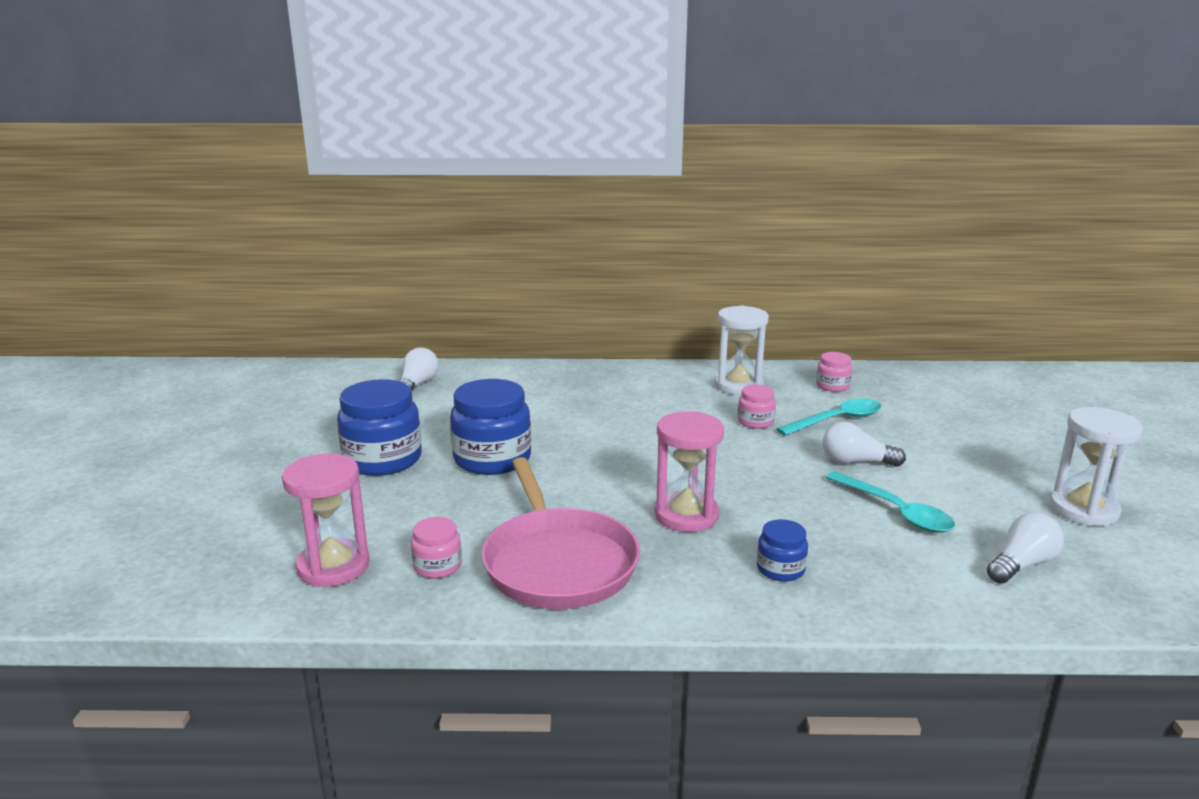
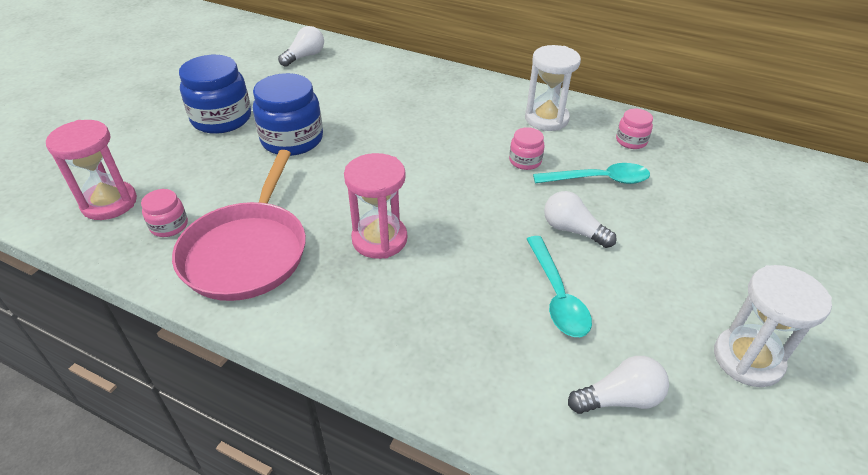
camera: 25 degrees right, 20 degrees up
(780, 569) = (401, 320): blue jar -> none

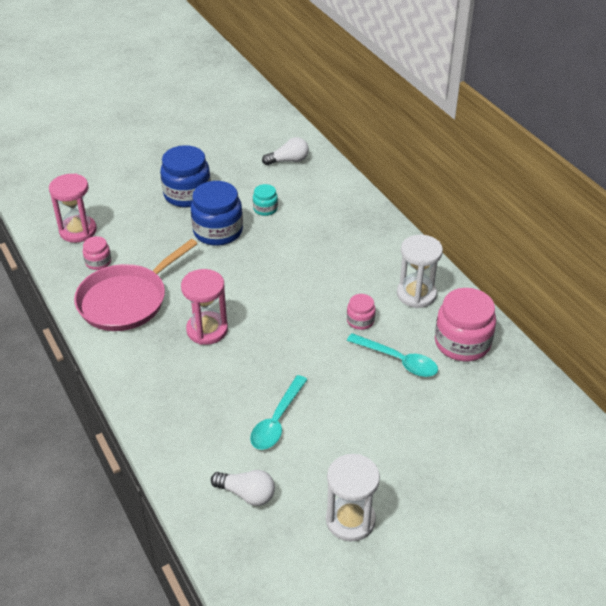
camera: 35 degrees right, 0 degrees up
(323, 102) = (265, 209): none -> turquoise jar
(572, 230) = (335, 386): white light bulb -> none
(631, 141) = (462, 343): pink jar -> pink jar, size x1.98

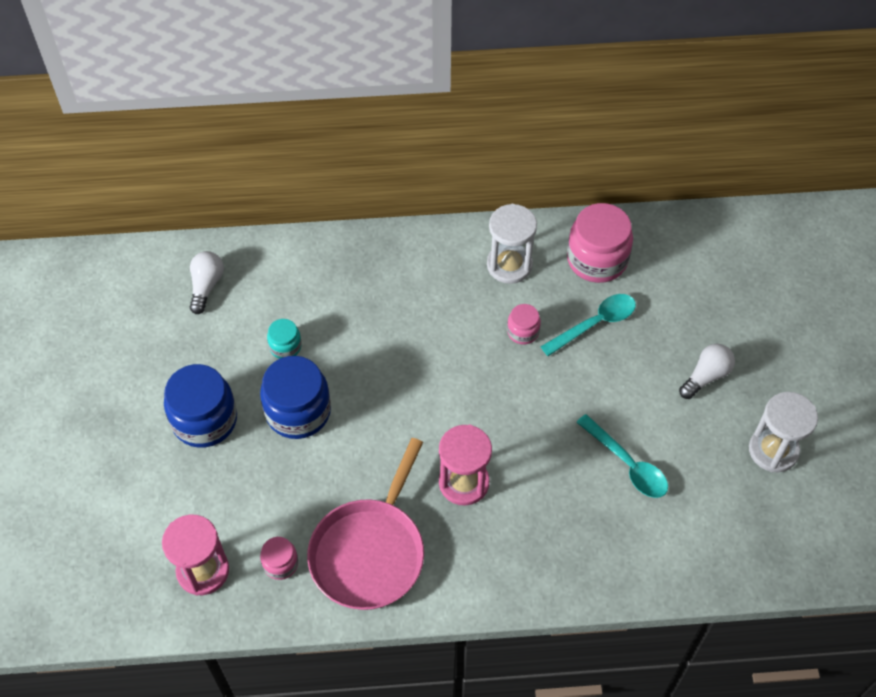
camera: 65 degrees left, 15 degrees up
(126, 300) = (369, 552): pink pan -> pink pan turned 45 degrees clockwise
(247, 494) = (709, 527): white light bulb -> white light bulb (706, 376)

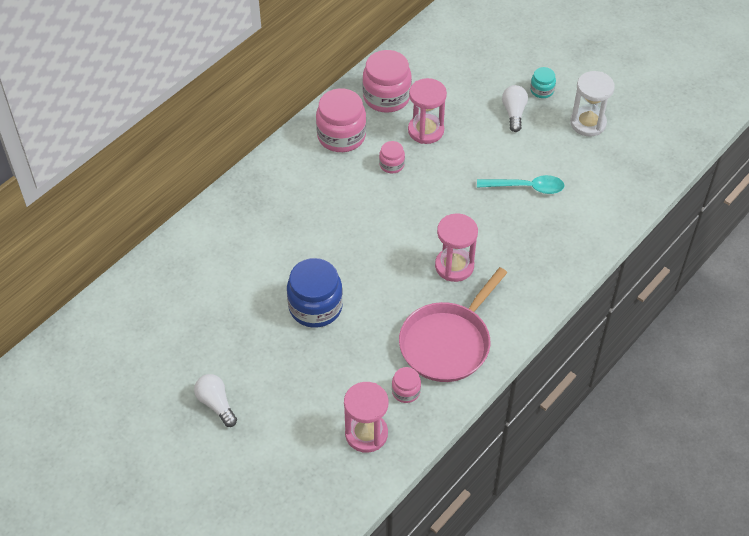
camera: 45 degrees left, 5 degrees down
(204, 420) = (264, 357): blue jar -> none
(206, 286) = (169, 285): white light bulb -> white light bulb (216, 404)
(285, 346) = (263, 279): turquoise jar -> turquoise jar (542, 90)
(369, 552) = (447, 343): pink pan -> pink pan turned 60 degrees clockwise
(509, 265) = (341, 136): white hourglass -> pink jar
(595, 324) = (426, 130): turquoise spoon -> pink hourglass

